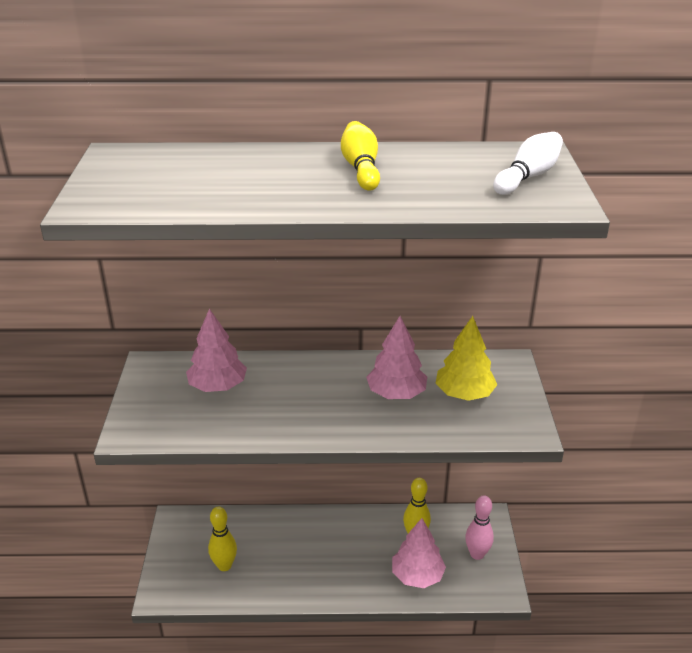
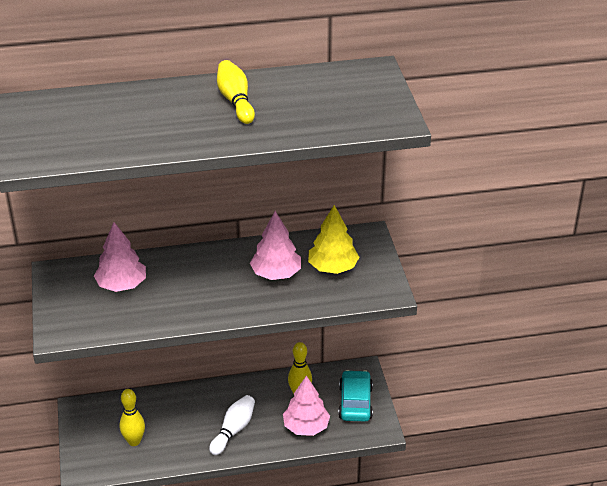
camera: 10 degrees left, 5 degrees up
(477, 554) = (355, 402): pink bowling pin -> turquoise car
(528, 177) = (368, 97): white bowling pin -> white bowling pin (233, 430)

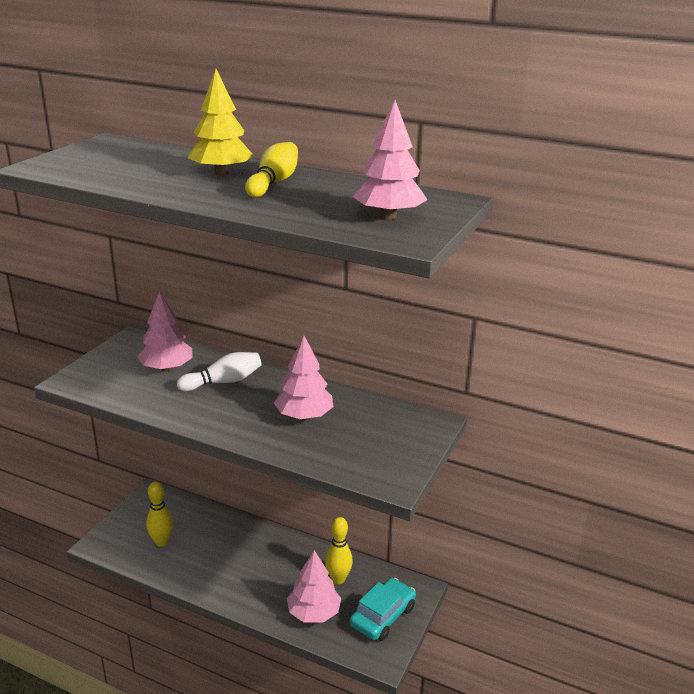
camera: 35 degrees right, 10 degrees down
(233, 430) = (248, 578): white bowling pin -> white bowling pin (223, 382)
(332, 267) = (364, 434): yellow tree -> yellow tree (221, 173)
(357, 104) = (388, 216): none -> pink tree

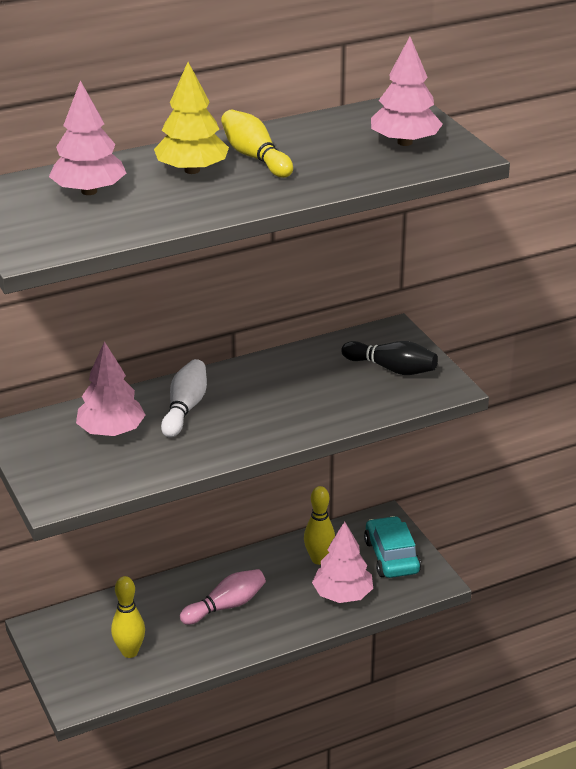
camera: 50 degrees left, 5 degrees up
(245, 560) = (226, 606): none -> pink bowling pin
(304, 416) = (301, 389): pink tree -> pink tree (89, 191)
(382, 443) = (392, 369): none -> black bowling pin

